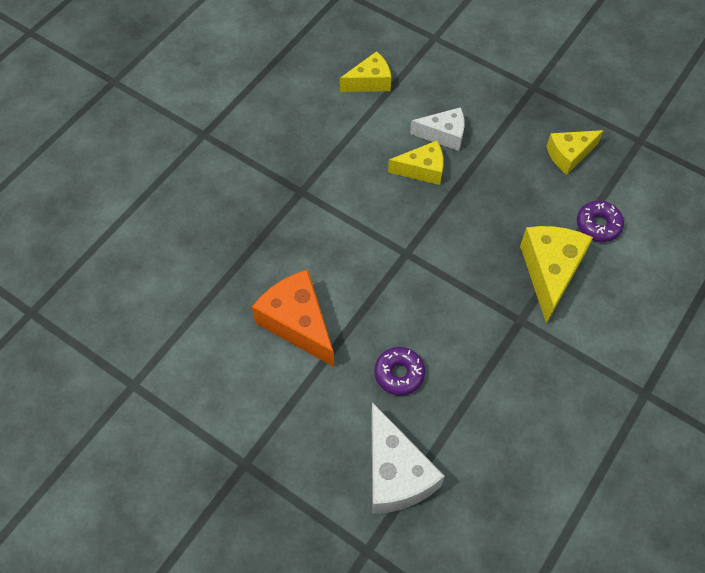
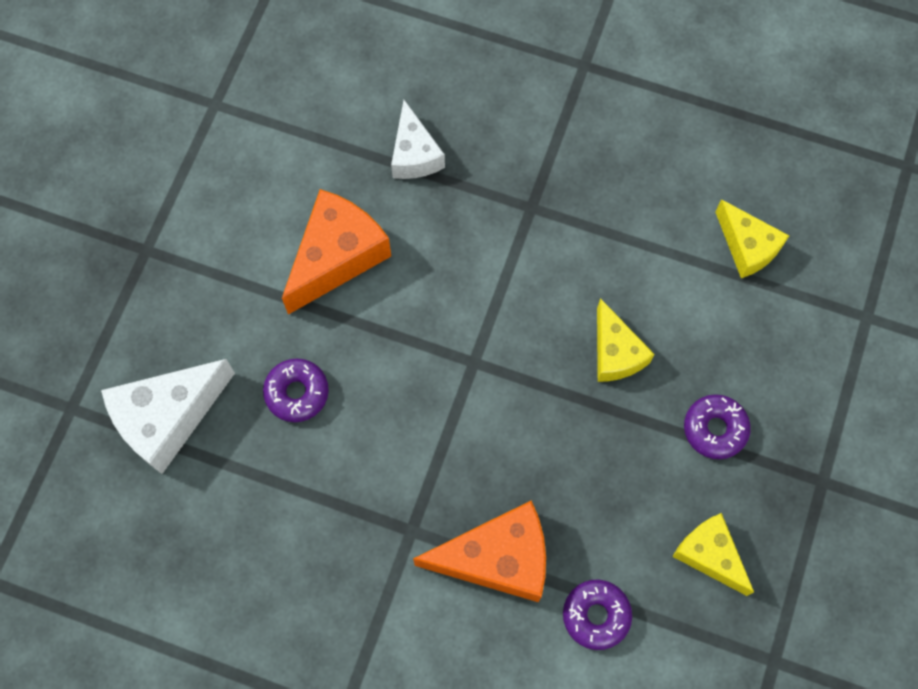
camera: 75 degrees right, 10 degrees up
(443, 135) = (686, 368): white cheese -> white cheese (414, 154)
(488, 131) = (715, 429): none -> purple donut
(550, 272) = (497, 558): yellow cheese -> orange cheese

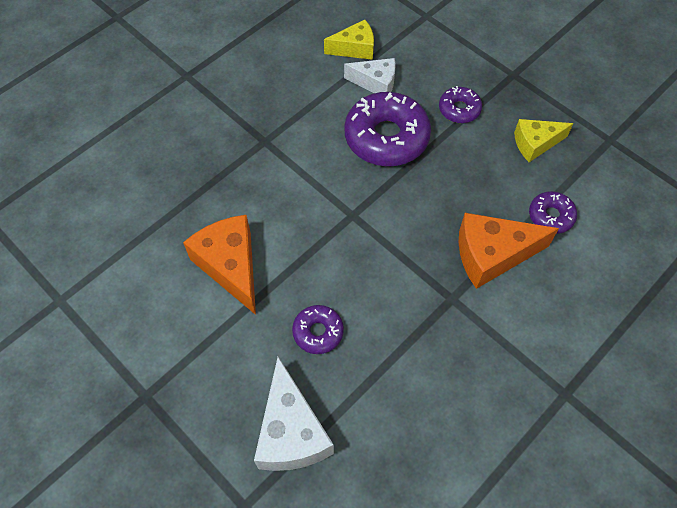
camera: 65 degrees left, 10 degrees down
(414, 154) = (185, 190): white cheese -> white cheese (375, 83)
(497, 558) = (492, 255): orange cheese -> orange cheese turned 120 degrees counterclockwise
(615, 353) = (386, 137): yellow cheese -> purple donut

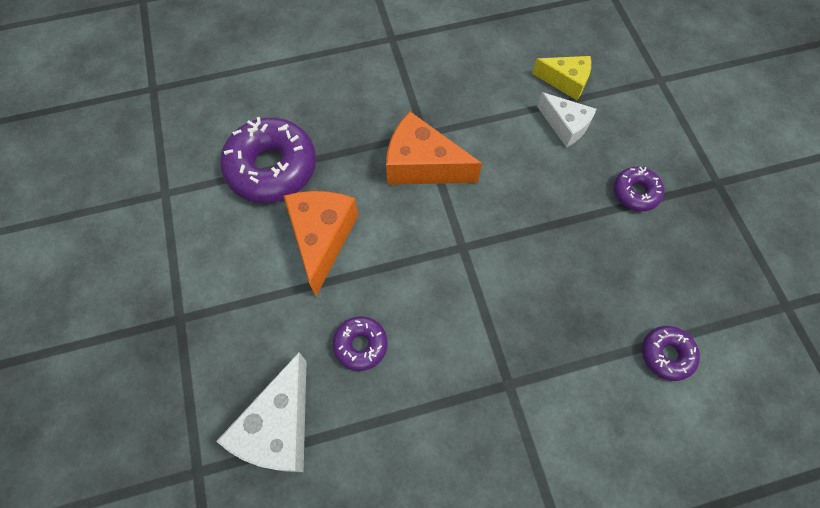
camera: 30 degrees right, 5 degrees up
(386, 137) = (543, 186): purple donut -> purple donut (272, 167)
(492, 255) = (577, 362): orange cheese -> orange cheese (422, 165)
(535, 144) = (697, 268): yellow cheese -> none

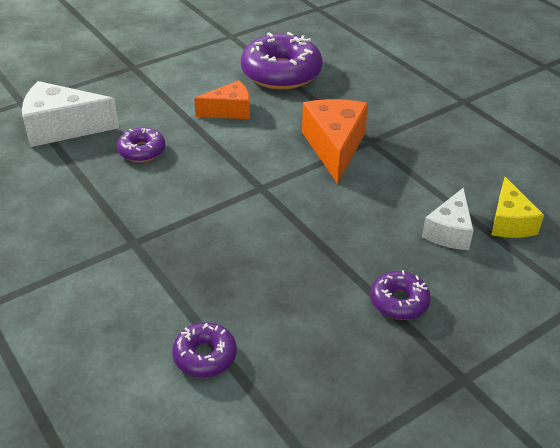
camera: 70 degrees right, 25 degrees down
(322, 238) = (229, 111): orange cheese -> orange cheese, size x0.64

